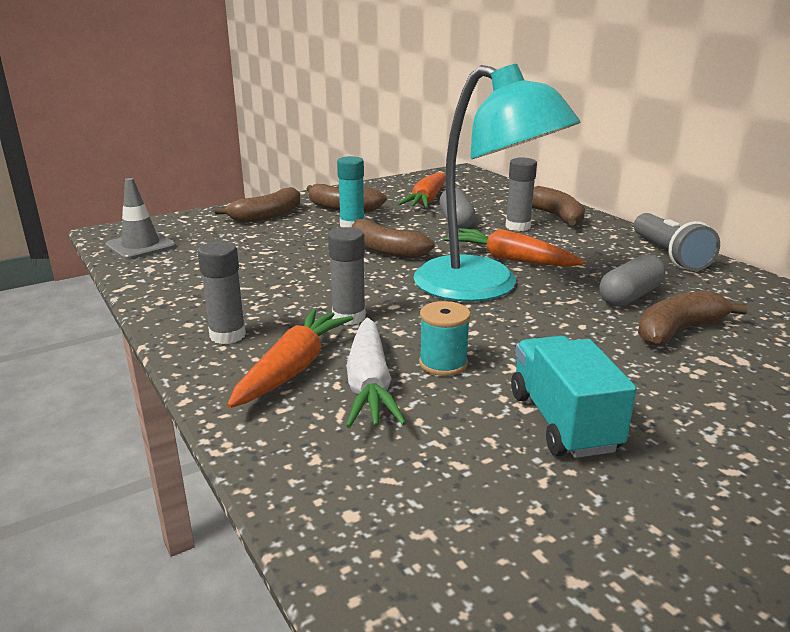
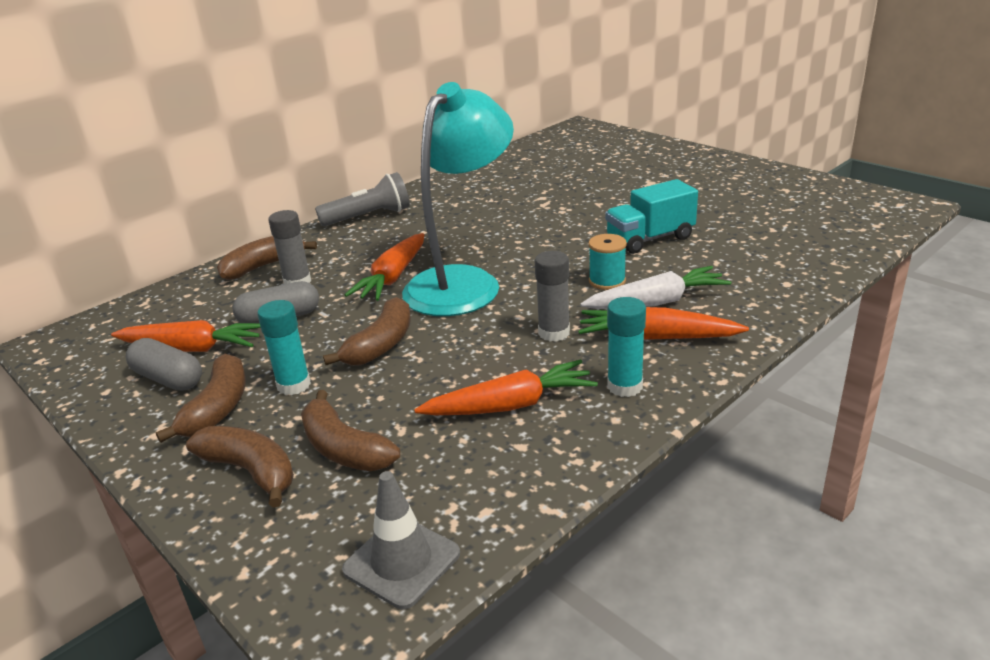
camera: 100 degrees left, 5 degrees up
(227, 335) = (624, 386): grey glue stick -> turquoise glue stick
(253, 286) = (509, 405): none -> orange carrot
(630, 296) = (459, 228): grey capsule -> grey capsule (168, 379)
(678, 330) = (510, 213): brown banana -> brown banana (344, 449)

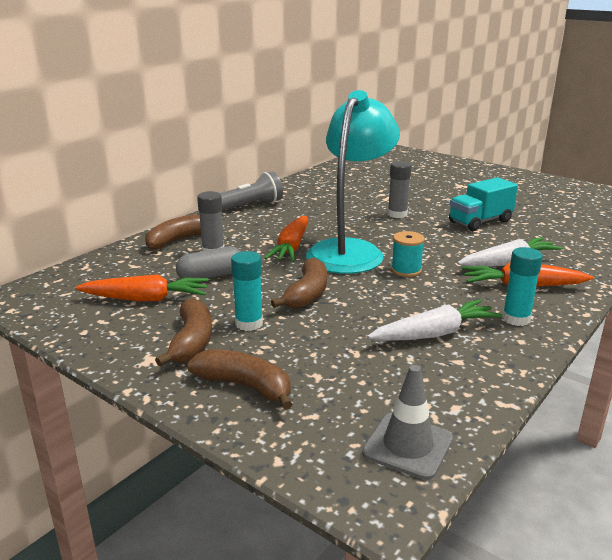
camera: 10 degrees left, 5 degrees down
(168, 379) = (136, 321): grey capsule -> none
(344, 449) = (316, 367): brown banana -> none
(509, 405) = (434, 334): orange carrot -> white carrot
(554, 333) = (441, 284): grey glue stick -> grey glue stick (397, 214)
(607, 281) = (463, 249): turquoise spool -> turquoise spool (406, 270)

